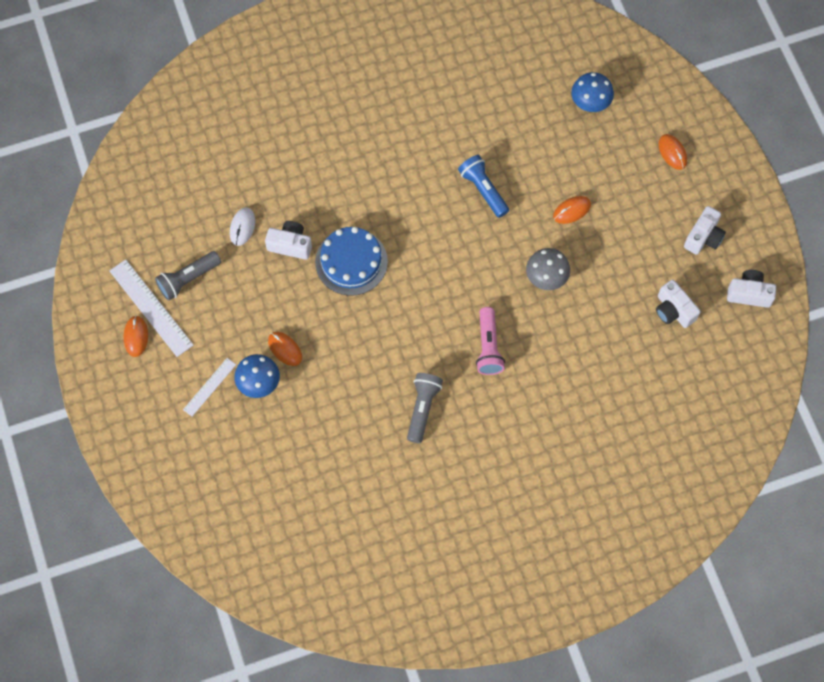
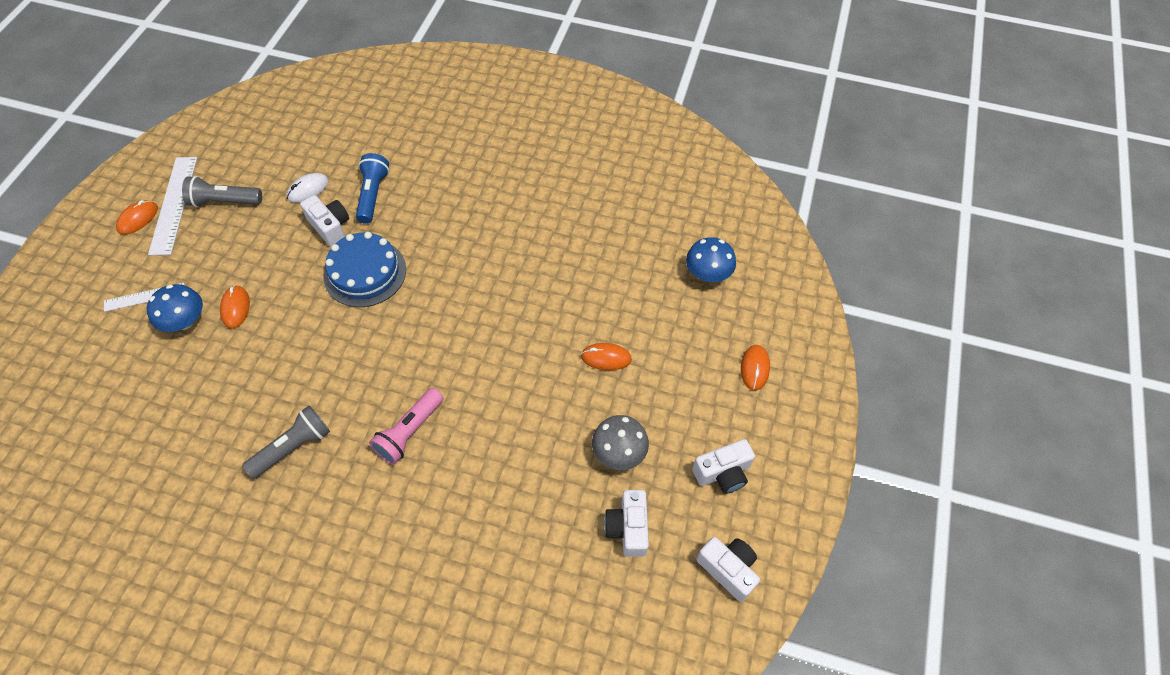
camera: 35 degrees right, 10 degrees down
(483, 190) = (538, 287): blue flashlight -> blue flashlight (373, 195)
(546, 277) = (526, 403): grey mushroom -> grey mushroom (619, 452)

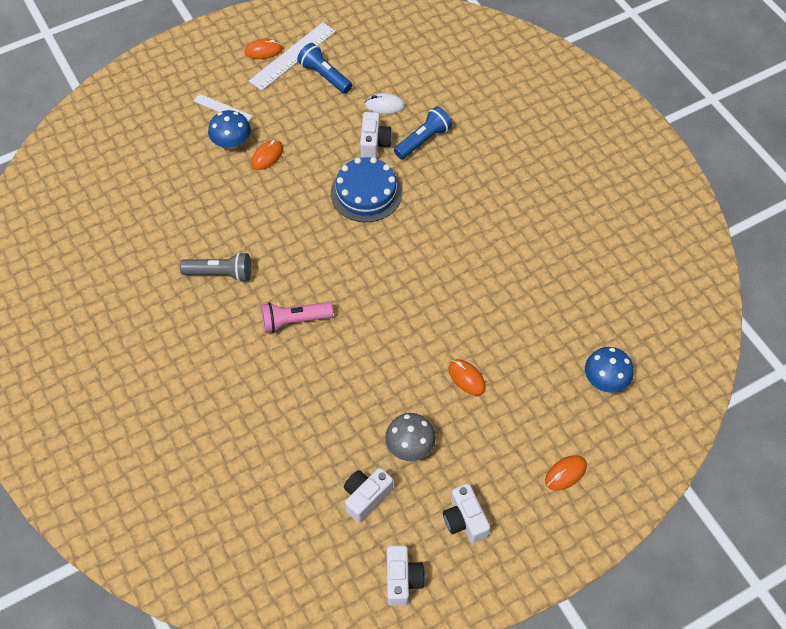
camera: 45 degrees right, 0 degrees up
(224, 201) = (324, 76): grey flashlight -> blue flashlight
(722, 473) = (465, 520): white camera -> white camera turned 45 degrees clockwise

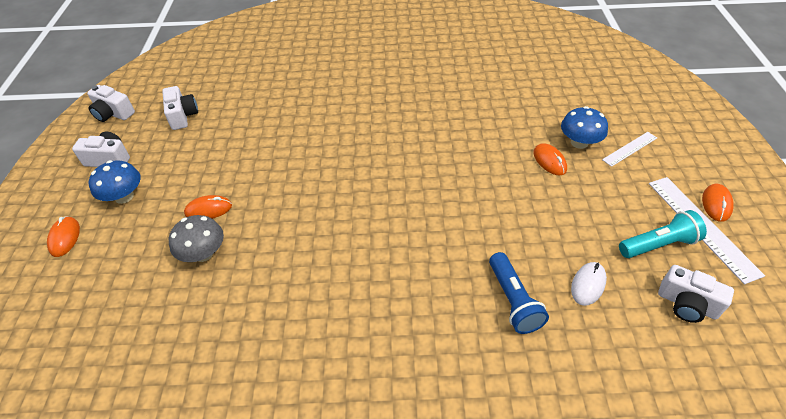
camera: 120 degrees right, 10 degrees down
(220, 273) = (431, 98): grey flashlight -> none
(294, 321) = (355, 124): pink flashlight -> none
(324, 76) = (658, 244): blue flashlight -> turquoise flashlight
(366, 193) = (462, 218): blue cake -> none
(374, 143) = (529, 251): white camera -> white camera (687, 304)
(410, 446) = (192, 151): grey mushroom -> grey mushroom (203, 253)
(605, 380) = (98, 320): blue mushroom -> blue mushroom (124, 196)

